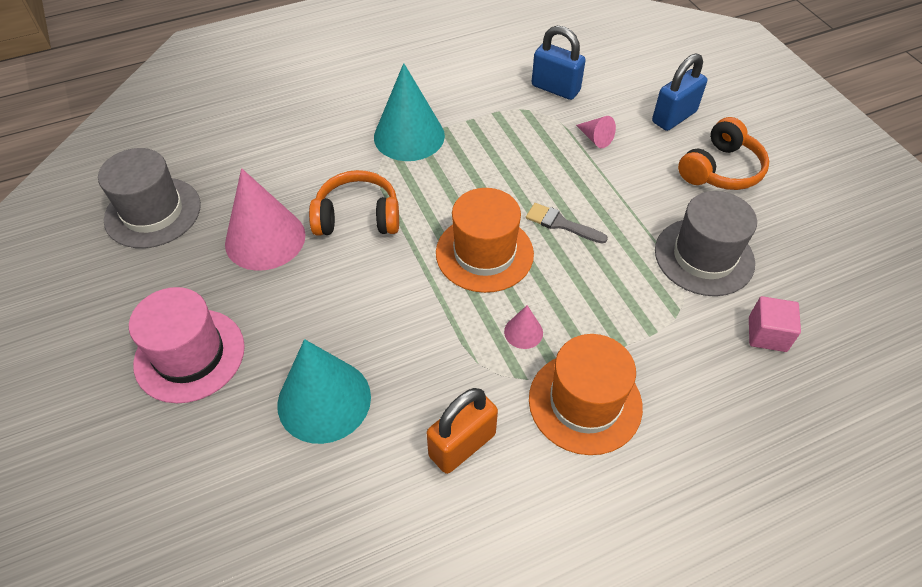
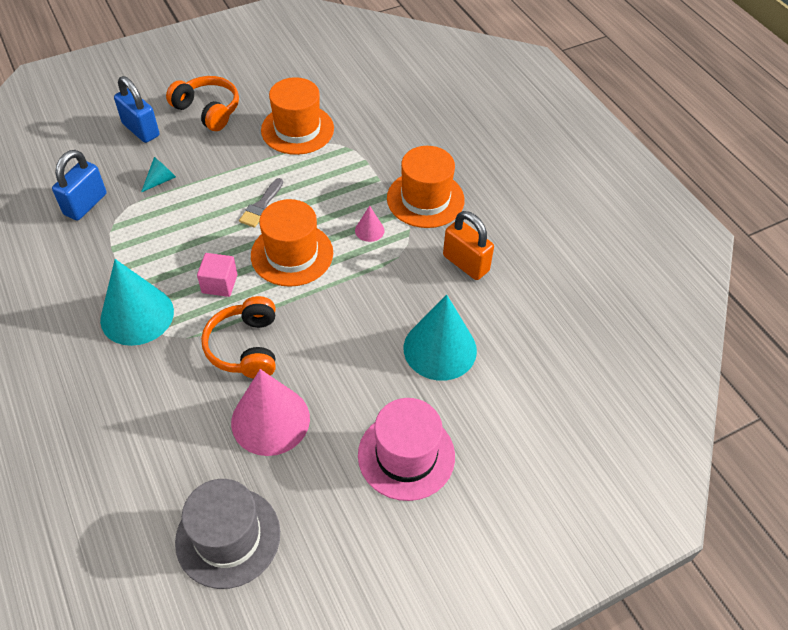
camera: 95 degrees left, 0 degrees up
(595, 138) = (161, 180): pink cone -> turquoise cone
(704, 256) = (297, 129): grey hat -> orange hat
(767, 334) = (364, 108): pink cube -> pink cube (219, 284)

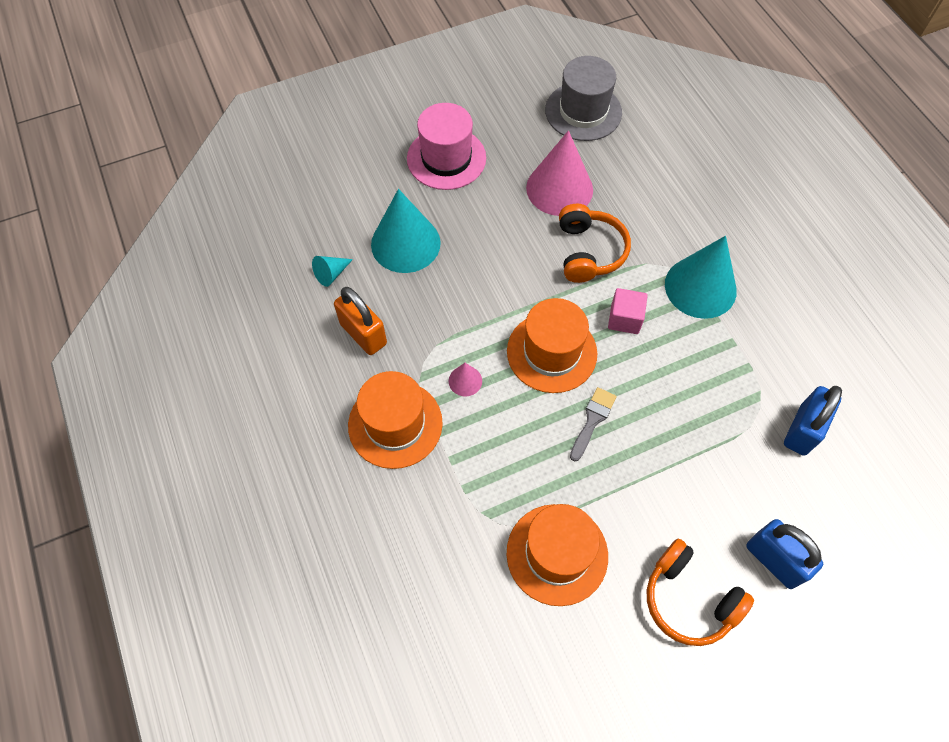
camera: 175 degrees left, 10 degrees up
(161, 180) = (722, 465): turquoise cone -> turquoise cone (331, 274)

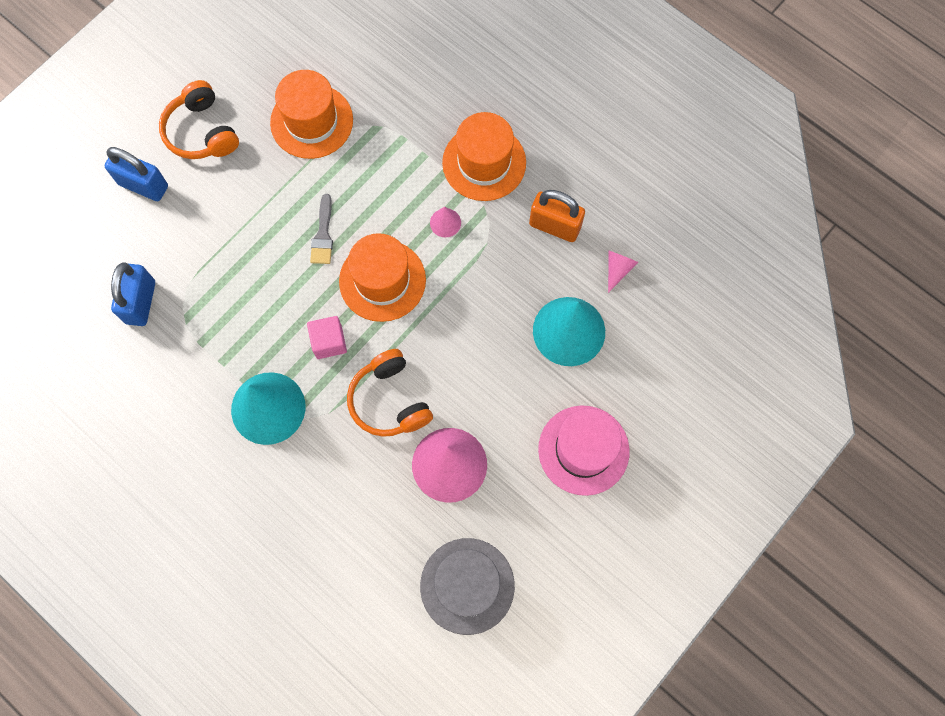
camera: 155 degrees right, 10 degrees up
(331, 274) = (618, 269): turquoise cone -> pink cone
(689, 599) = (202, 132): orange headphones -> orange headphones turned 135 degrees counterclockwise

